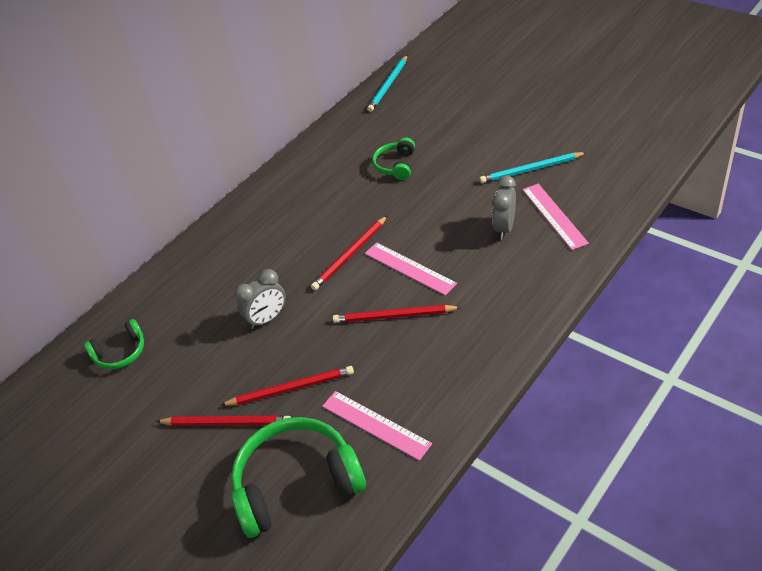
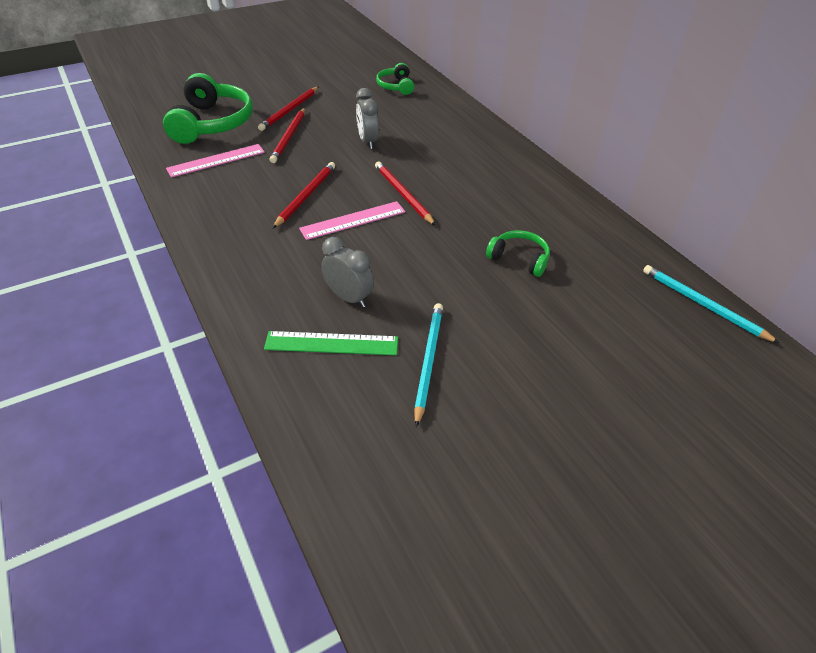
camera: 105 degrees right, 0 degrees up
(554, 216) = (331, 343): pink ruler -> green ruler

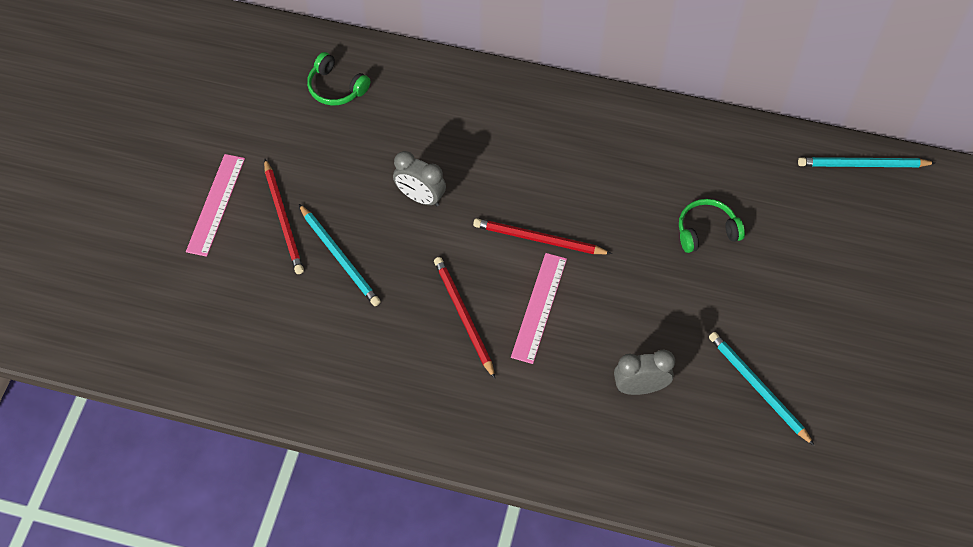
camera: 45 degrees left, 15 degrees up
(212, 123) = (235, 307): green headphones -> none
(216, 160) = (320, 350): pink ruler -> pink ruler (216, 204)
(289, 137) = (340, 257): red pencil -> turquoise pencil
(331, 343) = (681, 437): green ruler -> none

